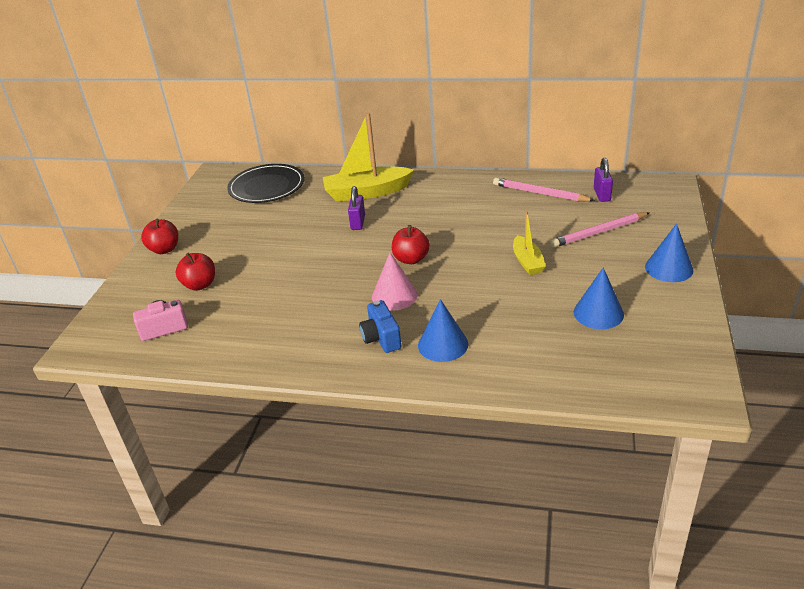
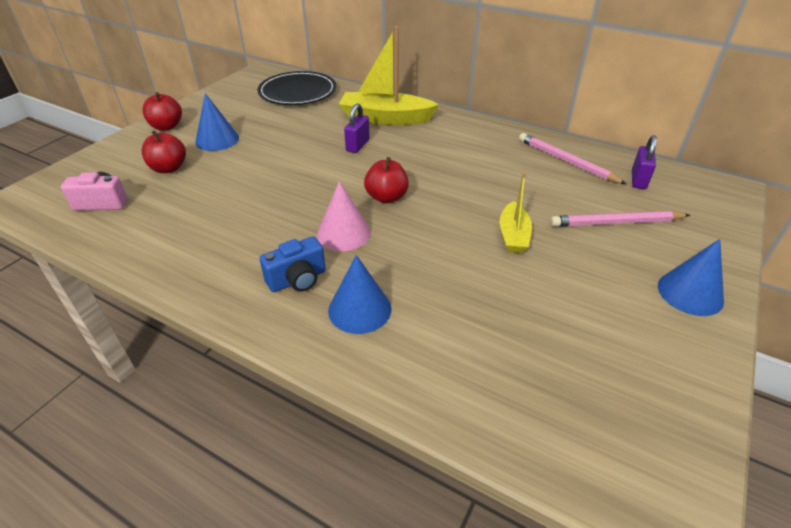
camera: 15 degrees right, 5 degrees up
(381, 338) = (297, 280): blue camera -> blue camera turned 120 degrees counterclockwise
(598, 313) = (570, 327): blue cone -> blue cone (217, 140)

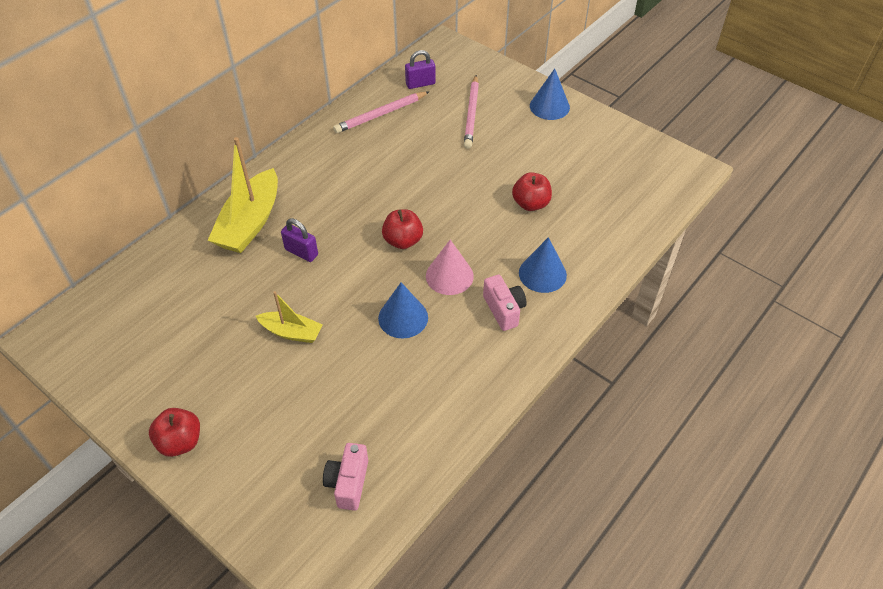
camera: 80 degrees left, 10 degrees up
(169, 168) = (292, 426): red apple -> red apple (530, 204)
(217, 140) = (239, 382): blue cone -> blue cone (403, 317)
(297, 92) = (141, 299): black plate -> none
(297, 280) = (504, 310): blue camera -> pink camera
(513, 235) = (475, 172): yellow boat -> yellow boat (291, 332)
(638, 180) = (420, 84): purple padlock -> purple padlock turned 45 degrees counterclockwise

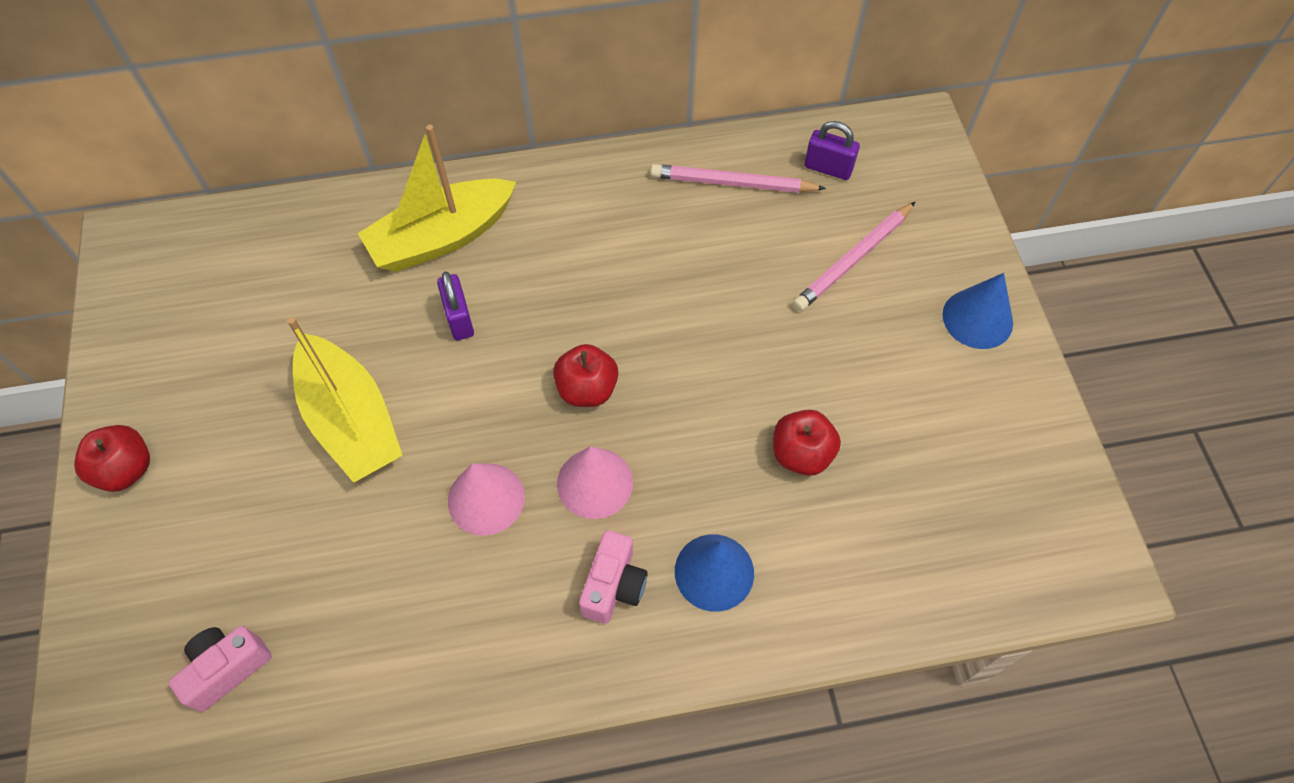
camera: 40 degrees right, 10 degrees up
(291, 332) = (351, 420): yellow boat -> yellow boat, size x1.78
(403, 317) = (486, 498): blue cone -> pink cone

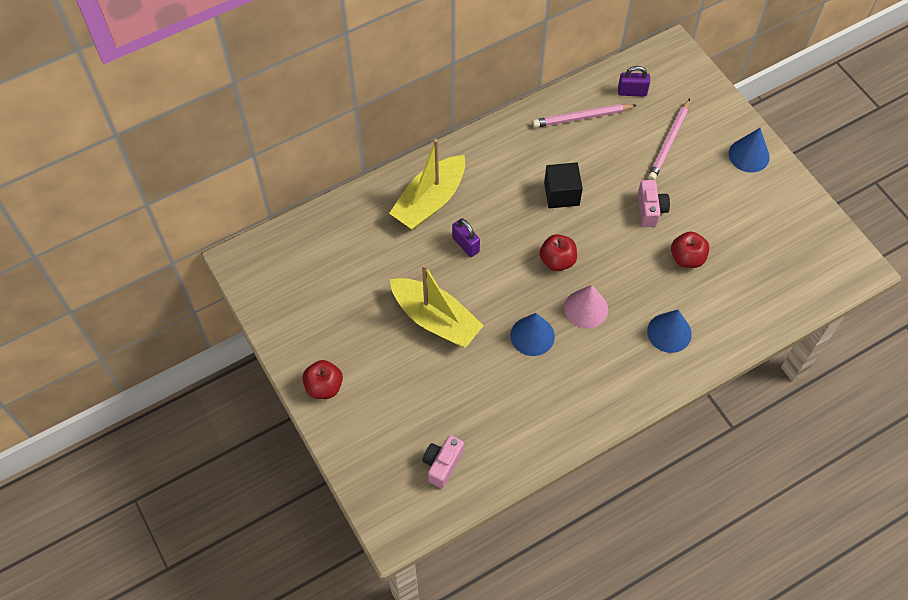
camera: 20 degrees left, 0 degrees up
(486, 498) = (532, 336): pink cone -> blue cone
(614, 586) = (621, 356): pink camera -> pink camera (650, 210)
(645, 287) = (561, 194): none -> black cube

